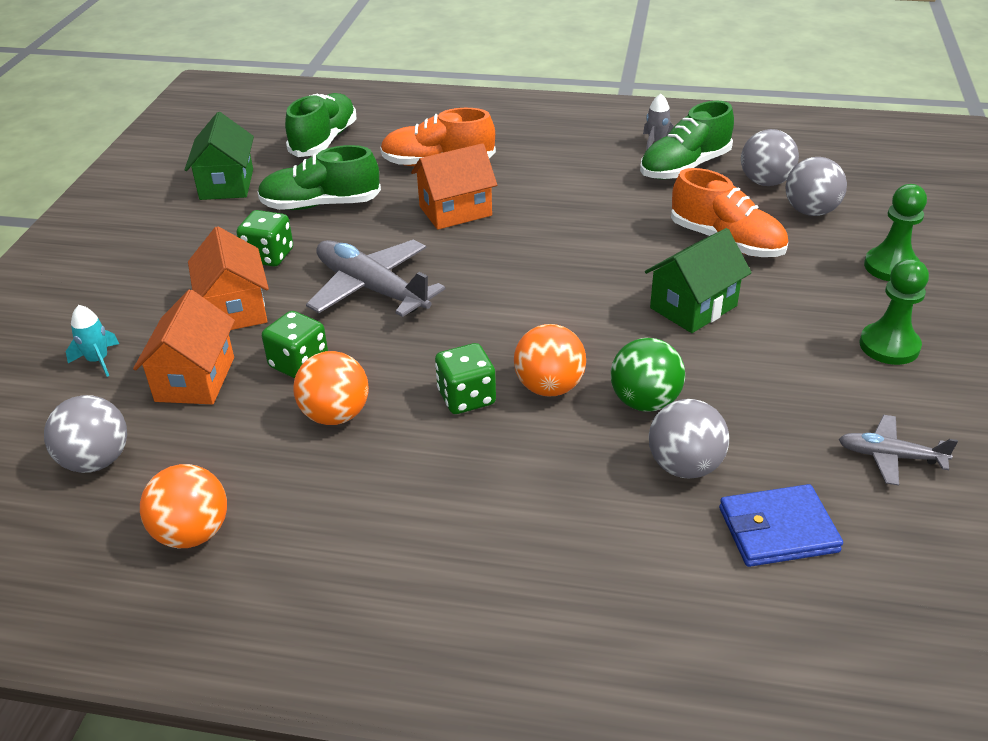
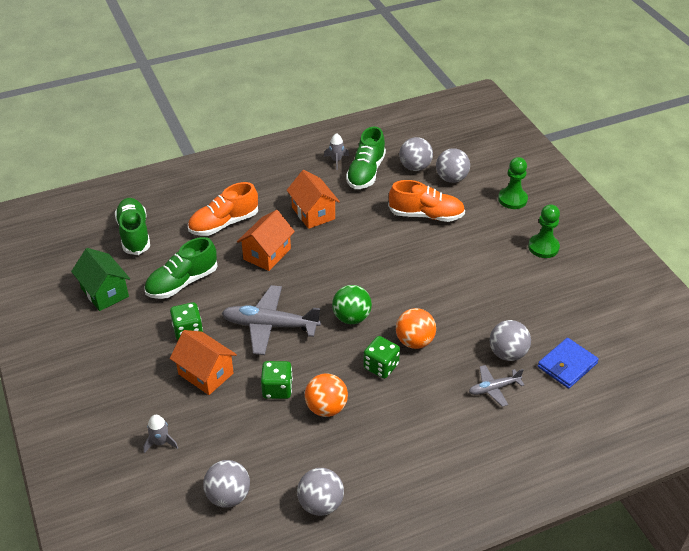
camera: 35 degrees left, 5 degrees up
(98, 360) = (160, 442): turquoise rocket -> grey rocket
(192, 533) = (320, 504): orange ball -> grey ball
(195, 379) = (230, 425): orange house -> orange house (313, 213)
(645, 402) = (464, 328): green ball -> green ball (351, 317)
(693, 307) = (442, 263): green house -> none
(890, 456) = (583, 307): grey plane -> grey plane (493, 388)

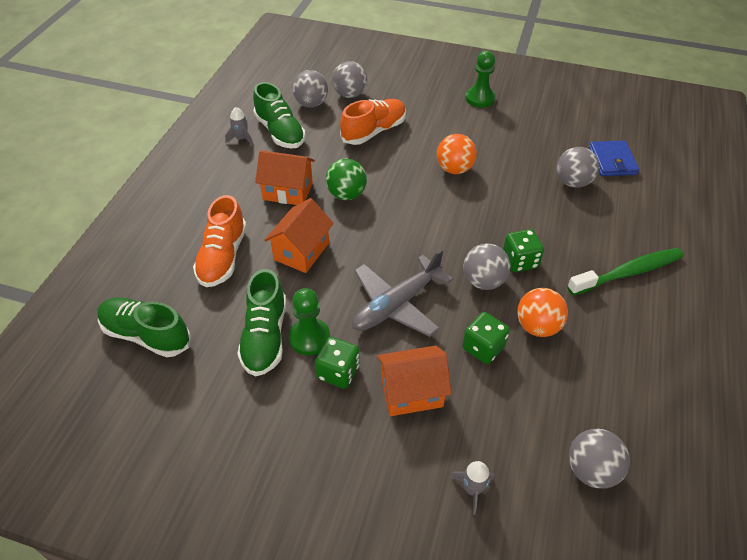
camera: 50 degrees left, 5 degrees up
(105, 292) = (202, 413): green house -> none
(267, 254) = (301, 251): orange house -> orange house turned 45 degrees clockwise
(320, 504) = (651, 400): grey ball -> grey ball (483, 281)
(351, 317) = (444, 244): green ball -> green ball (346, 194)
(414, 341) = (510, 224): orange ball -> orange ball (454, 169)
(439, 435) = (628, 272): none -> green toothbrush
(493, 388) = (603, 212): grey plane -> none
(512, 199) = (411, 81): green pawn -> green pawn (309, 338)

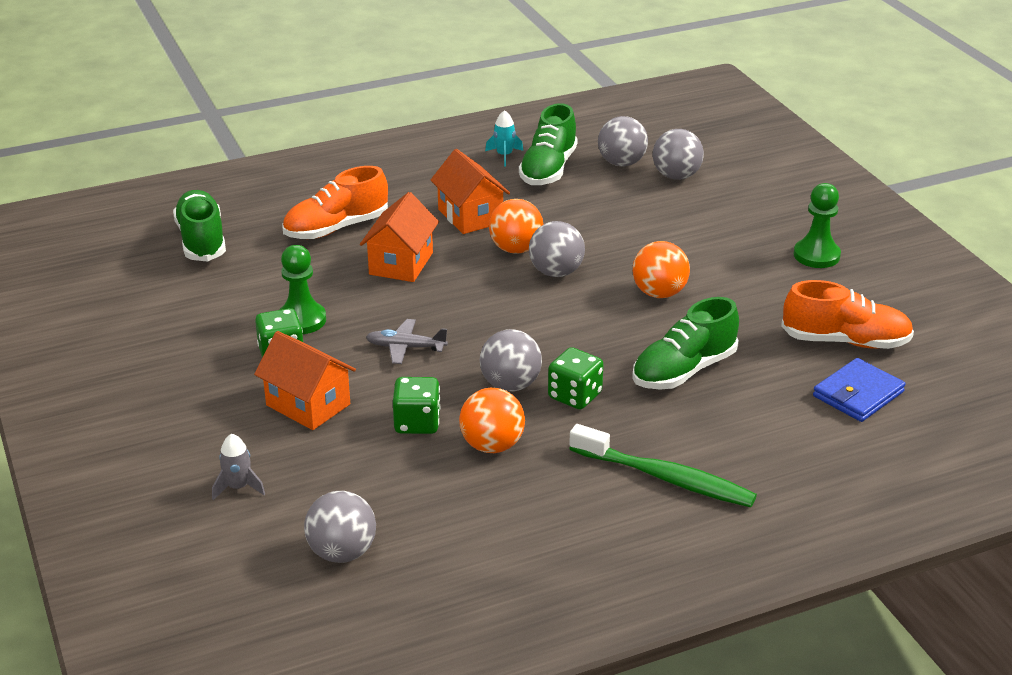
camera: 50 degrees right, 15 degrees down
(241, 139) = (504, 155): grey rocket -> turquoise rocket
(265, 337) = (273, 297): green shoe -> green shoe (684, 371)
(301, 251) = (401, 263): orange house -> orange house turned 60 degrees counterclockwise
(346, 194) = (516, 249): green ball -> orange ball
(374, 131) = (639, 218): orange shoe -> orange shoe (845, 341)
(396, 304) = (405, 347): grey plane -> grey plane, size x0.55
(572, 182) = (767, 380): grey ball -> grey ball (556, 272)

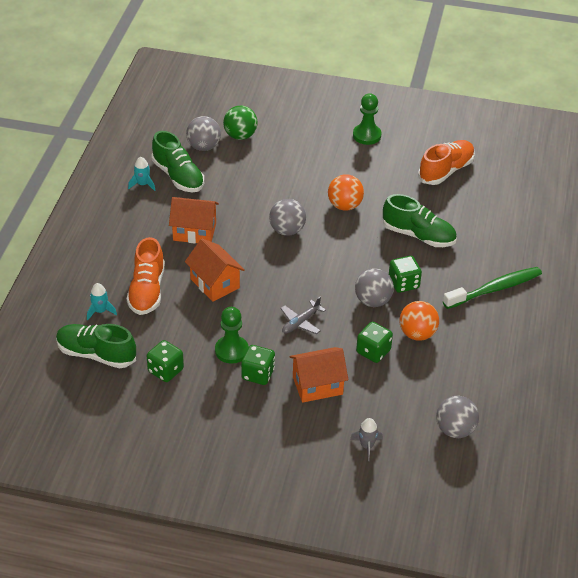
camera: 55 degrees left, 10 degrees up
(222, 291) = (165, 370): none -> green dice
(271, 215) = (100, 311): none -> turquoise rocket
(516, 249) = (248, 233): orange ball -> none
(676, 176) = (240, 136): grey ball -> green ball
(684, 371) = (418, 235): green shoe -> green shoe turned 60 degrees counterclockwise
(858, 394) = (489, 192): blue wallet -> none

